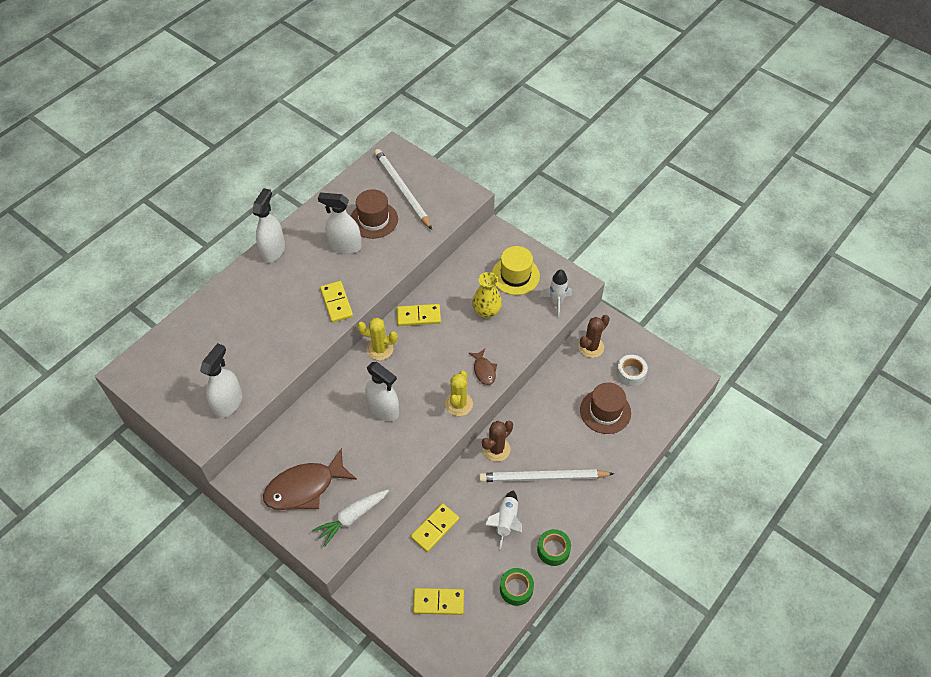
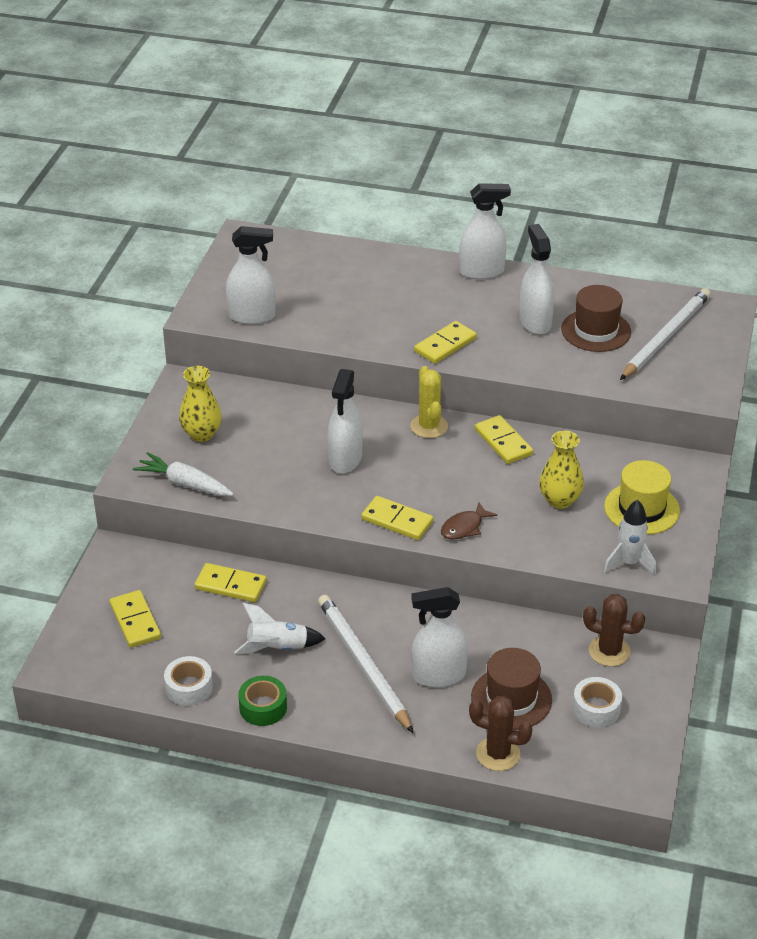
camera: 65 degrees right, 15 degrees down
(305, 487) = (201, 434): brown fish -> yellow vase
(458, 404) = (397, 521): yellow cactus -> yellow domino
(496, 449) = (377, 605): brown cactus -> brown cactus (498, 754)
(516, 589) = (189, 687): green tape -> white tape
(570, 441) = (438, 675): none -> white spray bottle

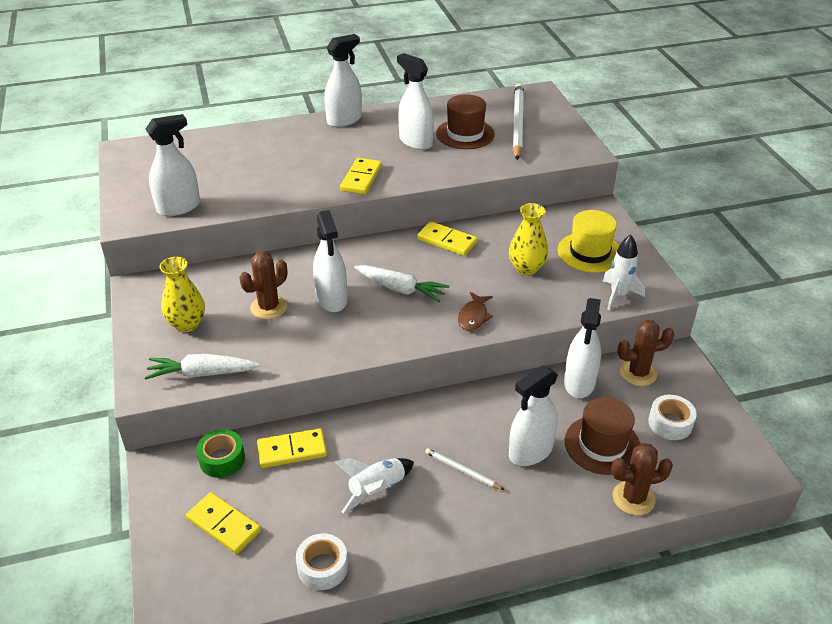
camera: 30 degrees left, 0 degrees up
(263, 707) = (406, 553): green tape -> green tape (222, 459)
(283, 445) = (268, 307): none -> brown cactus
(363, 664) = (462, 470): white pencil -> white pencil, size x0.46
(397, 521) = (415, 332): yellow domino -> none
(417, 474) = (401, 289): none -> white carrot
(429, 426) = (379, 249): yellow cactus -> none
(541, 636) = (579, 383): none -> white spray bottle

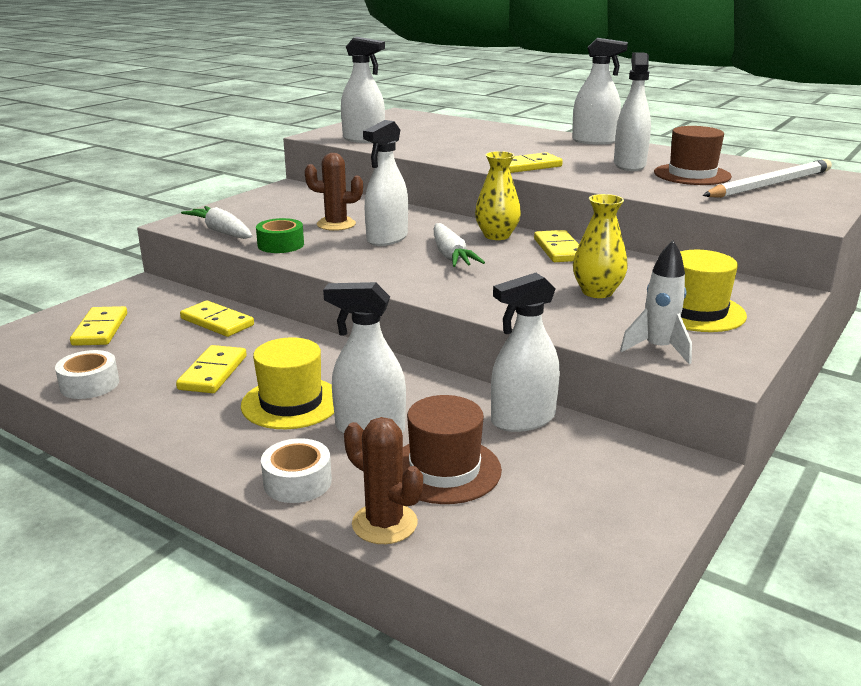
camera: 50 degrees right, 15 degrees down
(187, 324) = (271, 210): yellow vase -> yellow vase (497, 236)
(222, 459) = (173, 302): green tape -> green tape (281, 245)
(377, 490) = (213, 373): white rocket -> yellow domino
(462, 470) = (291, 403): white pencil -> yellow hat
(473, 316) = (472, 294): brown fish -> none
(638, 373) = (605, 451): brown cactus -> none
(670, 423) = (555, 505): white tape -> white tape (297, 482)

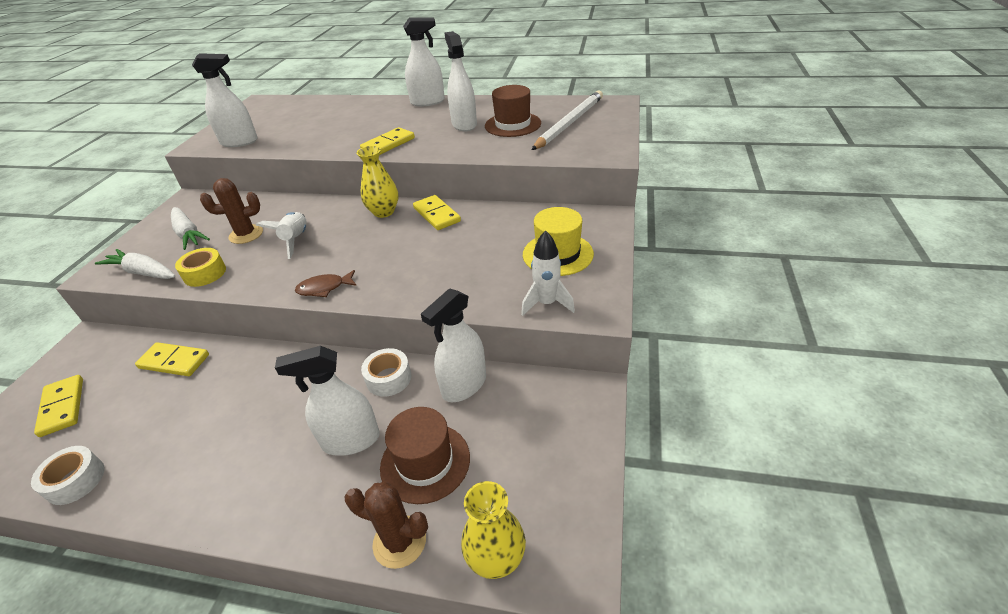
camera: 20 degrees left, 15 degrees up
(213, 373) = (192, 423): yellow domino -> none
(281, 245) = (205, 273): green tape -> yellow tape
(291, 403) = (274, 434): yellow hat -> none
(297, 482) = (312, 524): white tape -> white tape (388, 378)
(387, 238) = (296, 240): white spray bottle -> white rocket
(399, 281) = (324, 288): none -> brown fish
(451, 256) = (356, 245): white carrot -> white carrot (188, 234)
(597, 292) = (481, 254): yellow vase -> yellow vase (496, 557)

